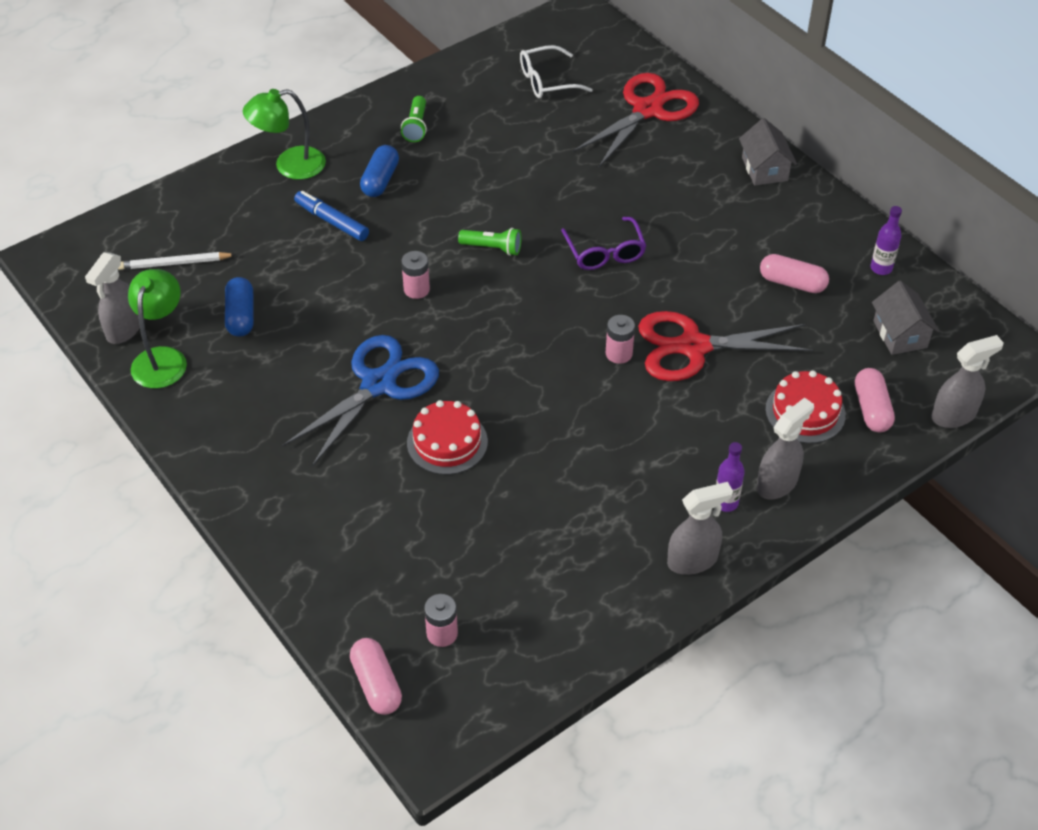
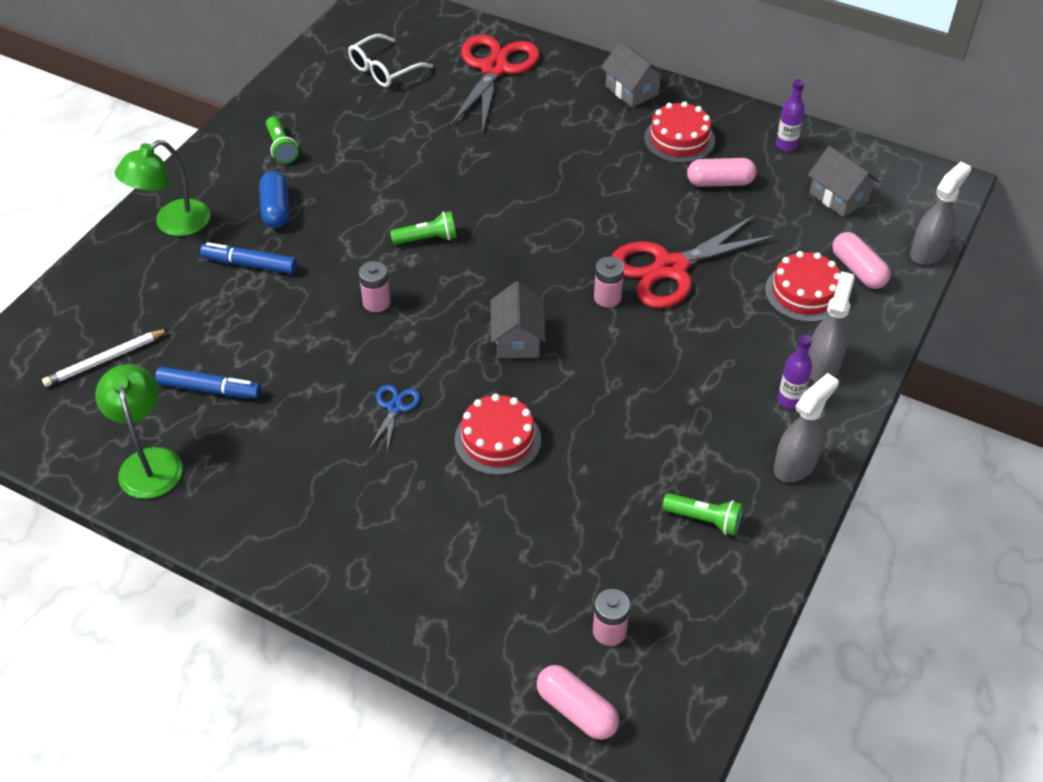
camera: 25 degrees left, 0 degrees up
(124, 329) = (88, 447): grey spray bottle -> none
(241, 316) = (209, 389): blue capsule -> blue marker
(378, 384) = (394, 407): blue scissors -> blue scissors, size x0.44
(517, 362) = (517, 339): none -> grey house
(580, 575) = (704, 520): none -> green flashlight
(605, 252) = (536, 209): purple glasses -> none
(780, 230) = (679, 139): none -> red cake

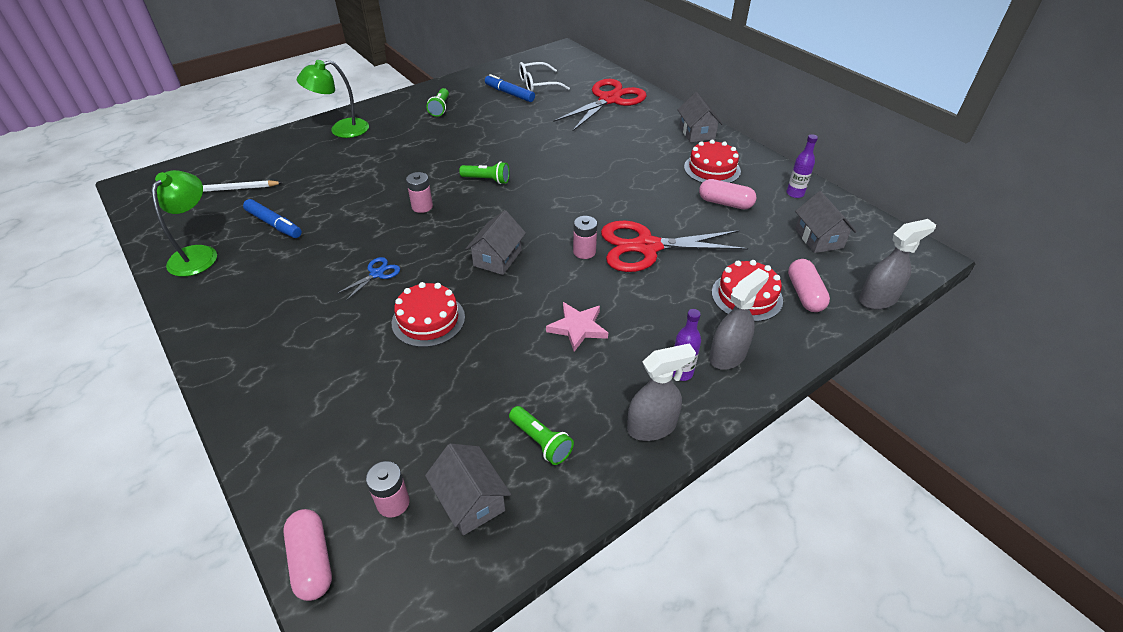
camera: 25 degrees right, 5 degrees down
(250, 264) = (364, 163): blue marker -> blue marker (509, 93)
(276, 209) = (407, 138): blue capsule -> none
(660, 390) = (578, 328): none -> pink star
(679, 599) = (470, 500): none -> grey house

